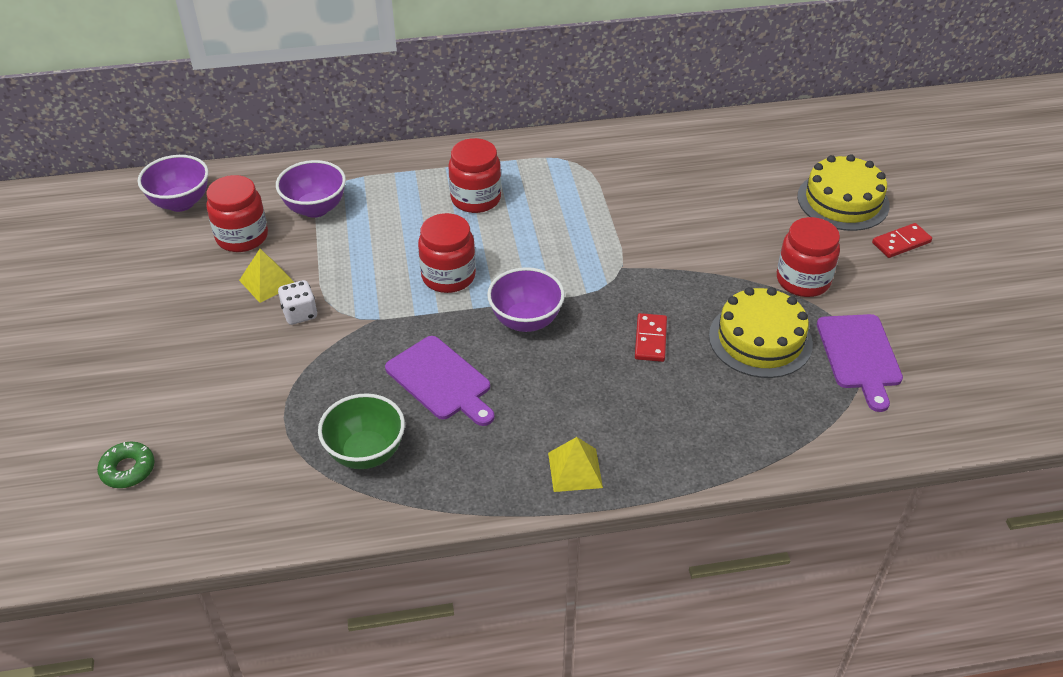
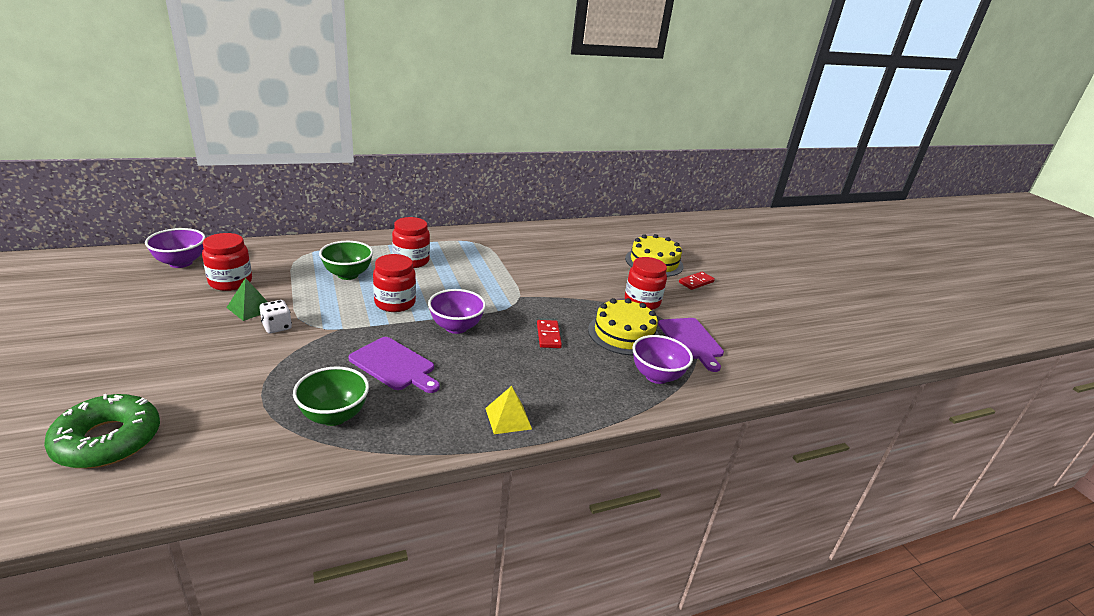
camera: 15 degrees left, 15 degrees down
(128, 469) = (108, 440): green donut -> green donut, size x1.90
(267, 282) = (250, 308): yellow pyramid -> green pyramid
(315, 208) = (290, 266): purple bowl -> purple bowl (656, 376)
(389, 224) = (348, 274): none -> green bowl

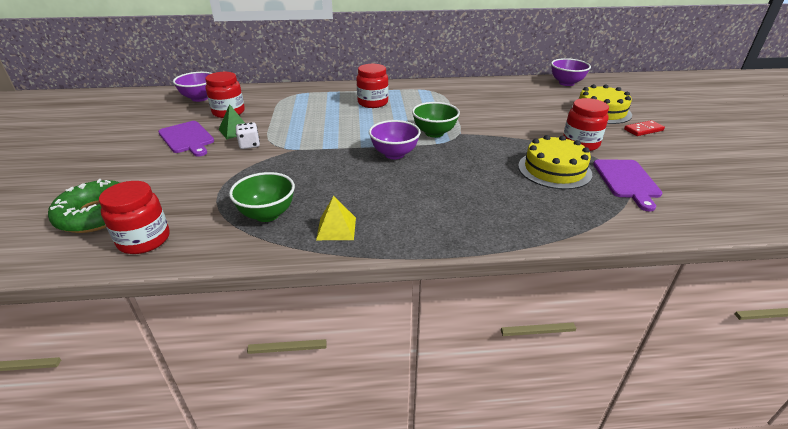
camera: 20 degrees right, 5 degrees up
(348, 274) = (318, 111): green bowl -> green bowl (434, 133)
(394, 365) = (331, 180): purple cutting board -> purple cutting board (187, 138)
(395, 303) = (348, 133): red jar -> red jar (144, 240)
(508, 418) = (418, 232): yellow pyramid -> yellow pyramid (336, 228)
(548, 336) = (477, 166): red domino -> none
(656, 376) = (580, 209): purple bowl -> purple bowl (566, 83)

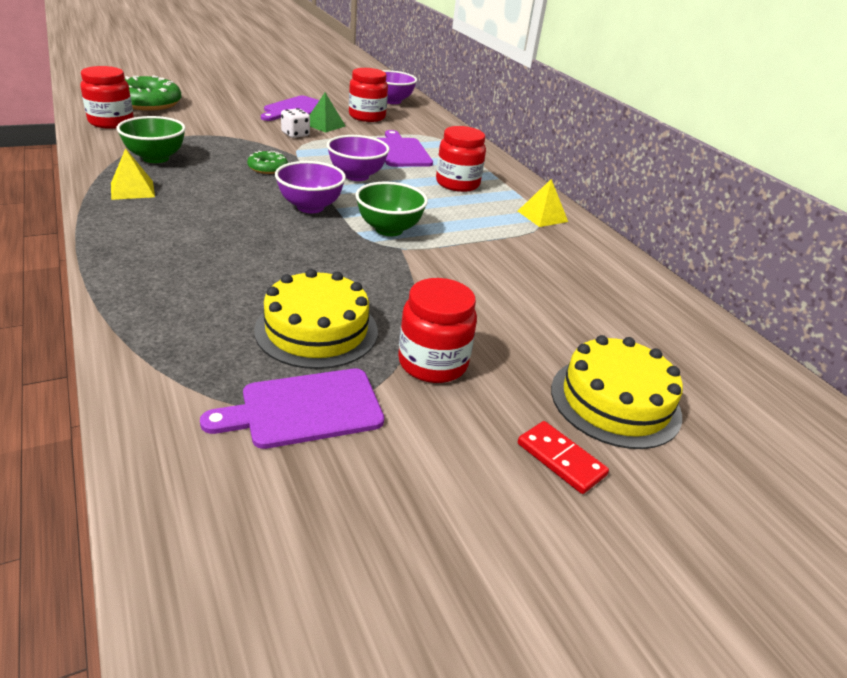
camera: 65 degrees right, 0 degrees up
(309, 111) = (401, 151): none -> purple cutting board
(316, 163) = (267, 168): none -> green donut
(425, 89) = (542, 216): none -> yellow pyramid
(566, 83) = (737, 361): purple bowl -> purple bowl (356, 176)

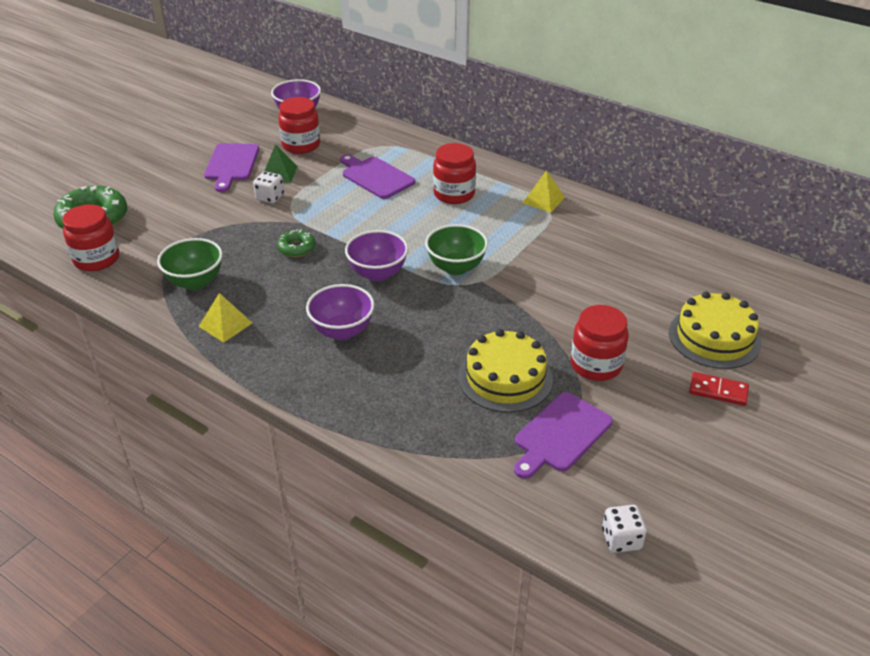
camera: 25 degrees left, 5 degrees up
(223, 567) = (621, 539): none -> white dice
(356, 176) = (373, 223): purple bowl -> purple bowl (342, 331)

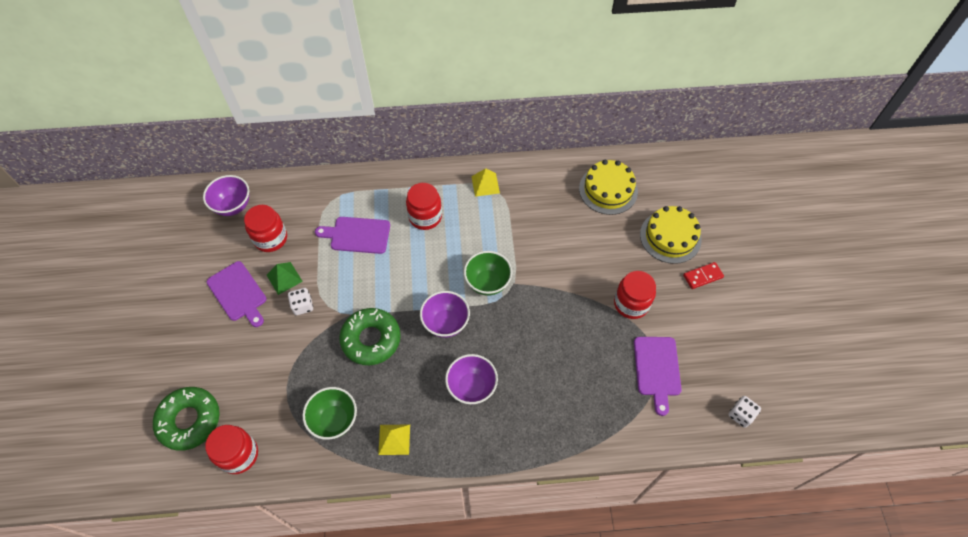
camera: 40 degrees left, 20 degrees up
(296, 248) = (371, 339): green donut -> green donut, size x1.90
(505, 378) = (594, 351): yellow cake -> yellow cake (608, 190)

